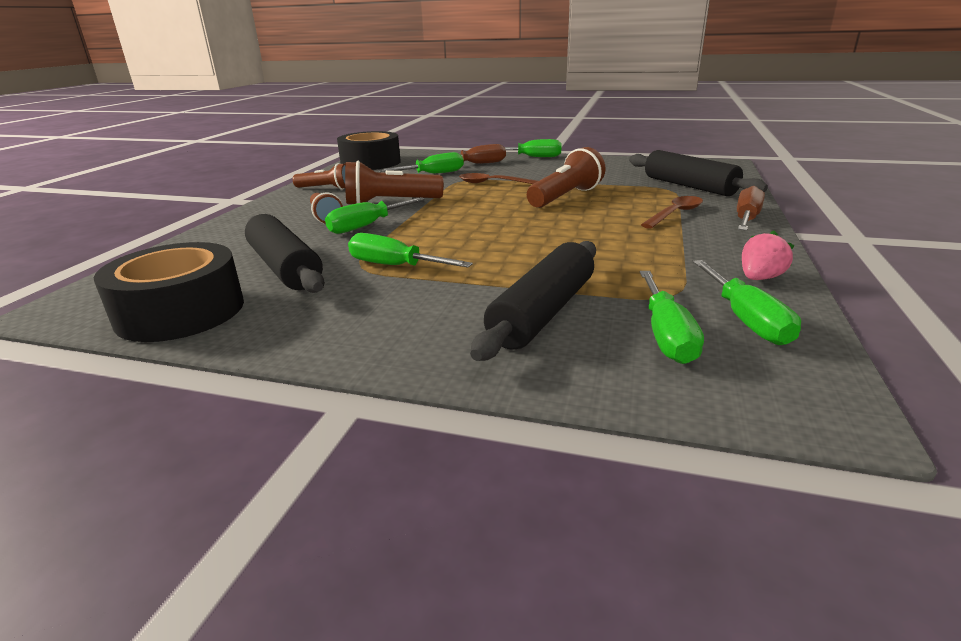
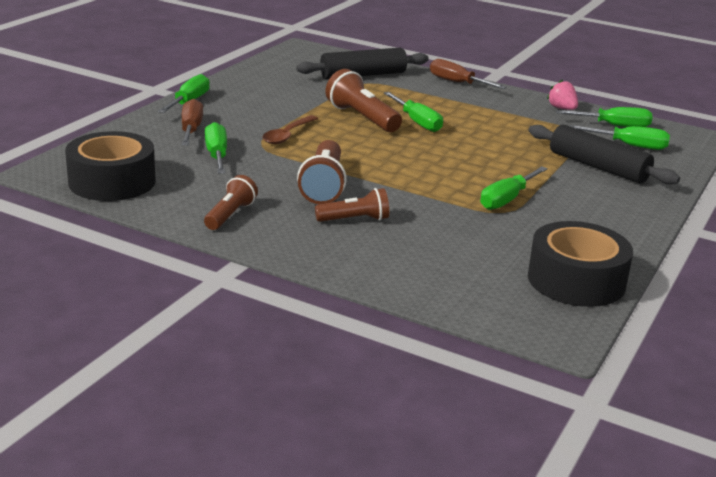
camera: 80 degrees left, 0 degrees up
(285, 267) = (495, 241): black rolling pin -> none
(367, 226) = (396, 202): green screwdriver -> green screwdriver (417, 122)
(675, 214) = (433, 96): brown spoon -> none

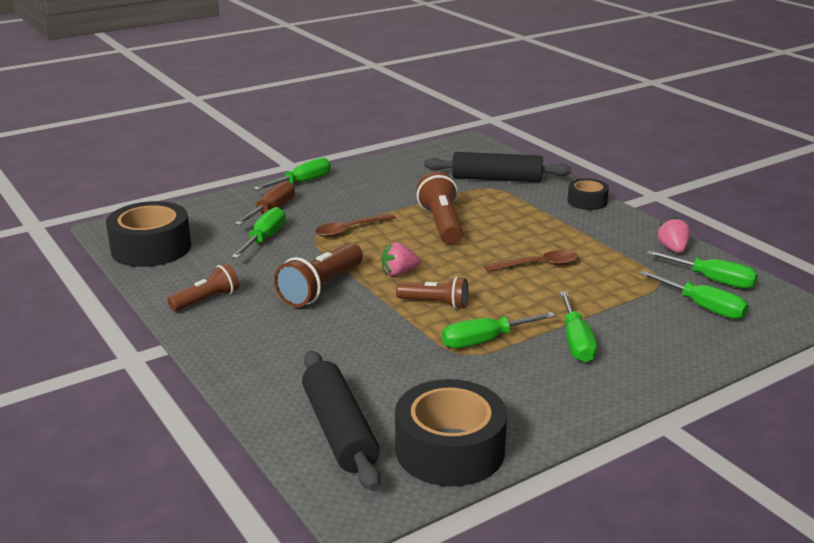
camera: 30 degrees right, 0 degrees up
(354, 219) = (308, 329): brown flashlight -> brown flashlight (435, 303)
(375, 162) = (399, 273): none -> pink strawberry
(417, 122) = (492, 238): green screwdriver -> green screwdriver (576, 342)
(457, 83) = (587, 201): brown screwdriver -> black tape
(479, 137) = (538, 265): none -> brown spoon
(598, 167) = (634, 325): black rolling pin -> black rolling pin (339, 430)

